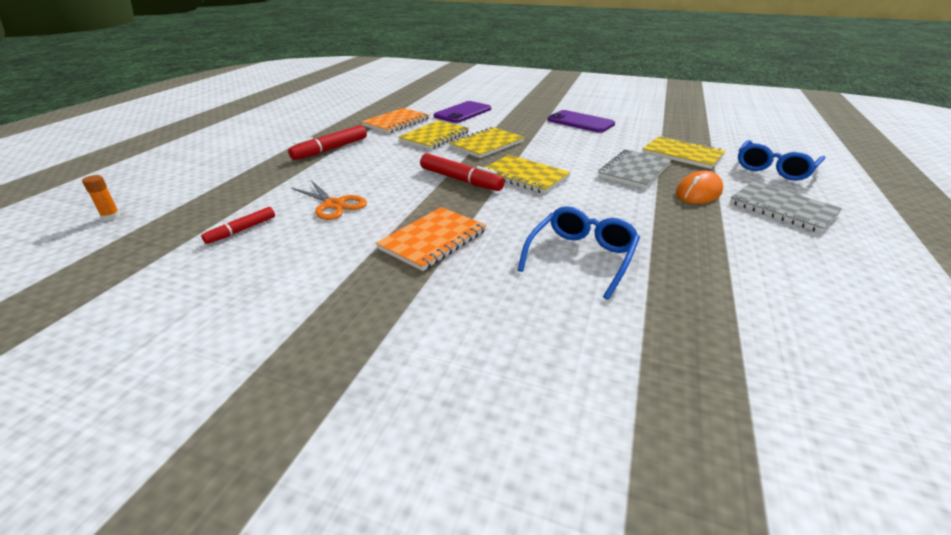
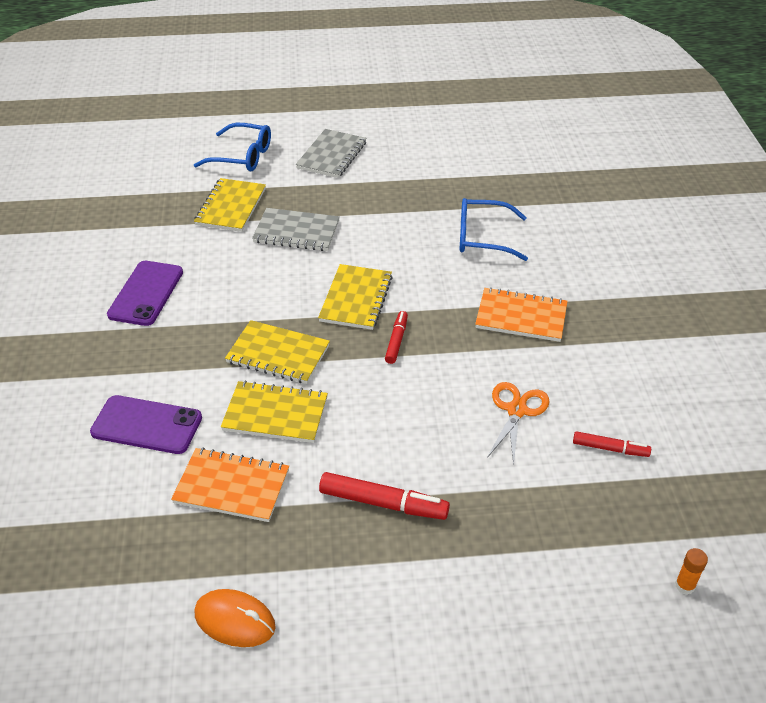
camera: 115 degrees left, 10 degrees up
(460, 180) = (396, 341): red marker -> red marker, size x0.61
(698, 192) = (326, 193): orange mouse -> orange mouse (235, 620)

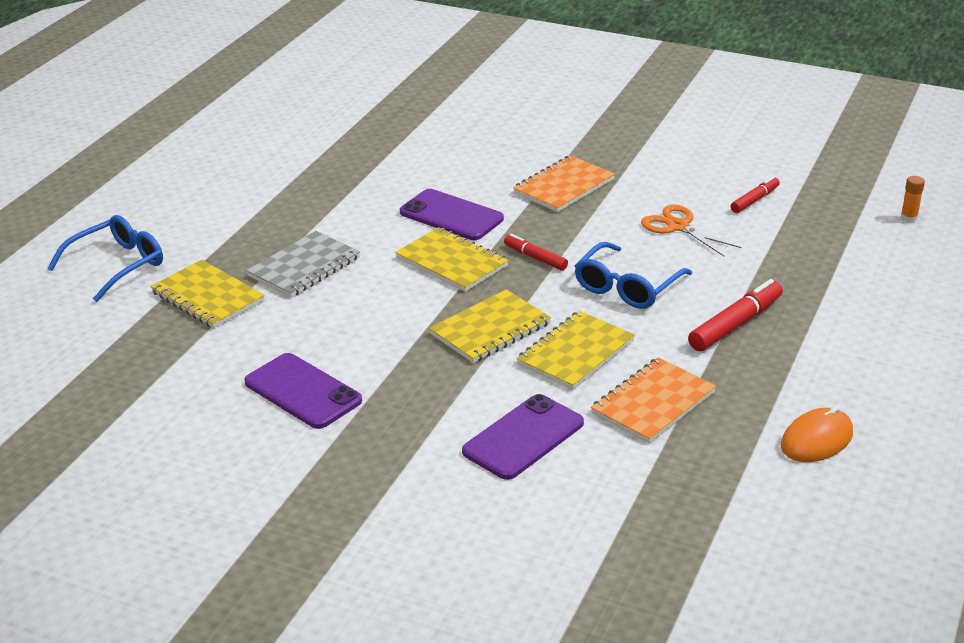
camera: 60 degrees left, 10 degrees down
(332, 155) = (193, 209): grey notebook -> none
(422, 273) = (451, 216): none -> purple phone
(482, 237) = (433, 169): blue glasses -> blue glasses (627, 287)

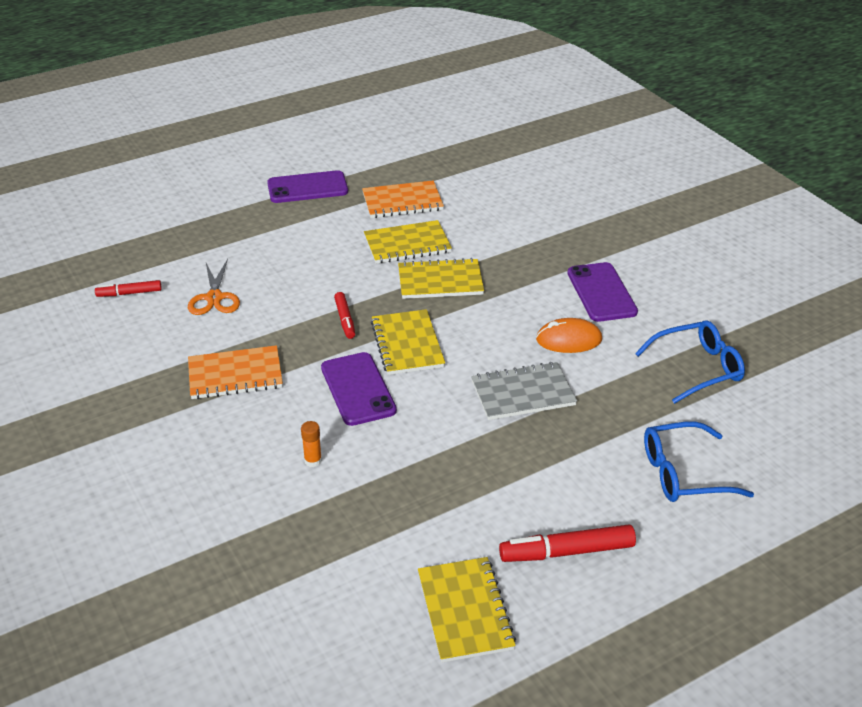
camera: 145 degrees left, 5 degrees up
(207, 297) = (621, 400): yellow notebook -> yellow notebook (465, 611)
(523, 437) = (494, 214): purple phone -> purple phone (307, 188)
(627, 287) = (317, 270): blue glasses -> blue glasses (698, 368)
(735, 324) = (292, 220): red marker -> red marker (567, 552)
(816, 440) = (349, 155): orange mouse -> orange mouse (568, 340)
(909, 218) = (69, 234): orange glue stick -> orange glue stick (313, 461)

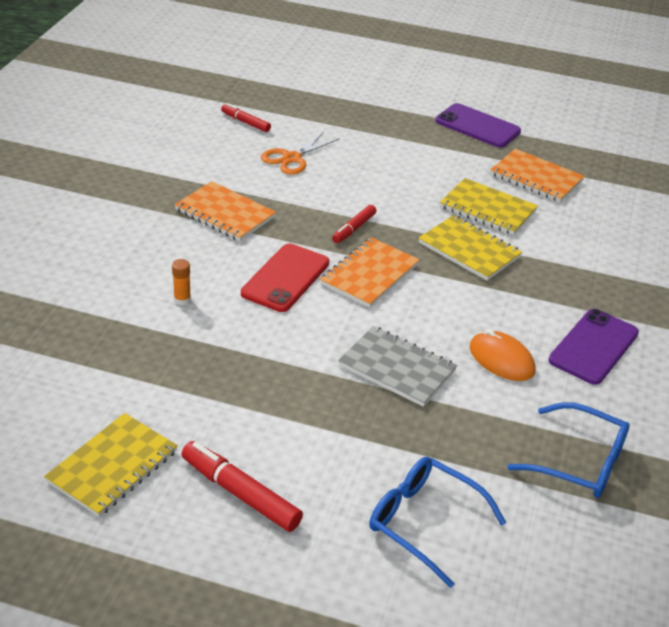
camera: 45 degrees right, 0 degrees up
(358, 389) = (285, 278): purple phone -> red phone
(407, 344) = (369, 274): yellow notebook -> orange notebook

